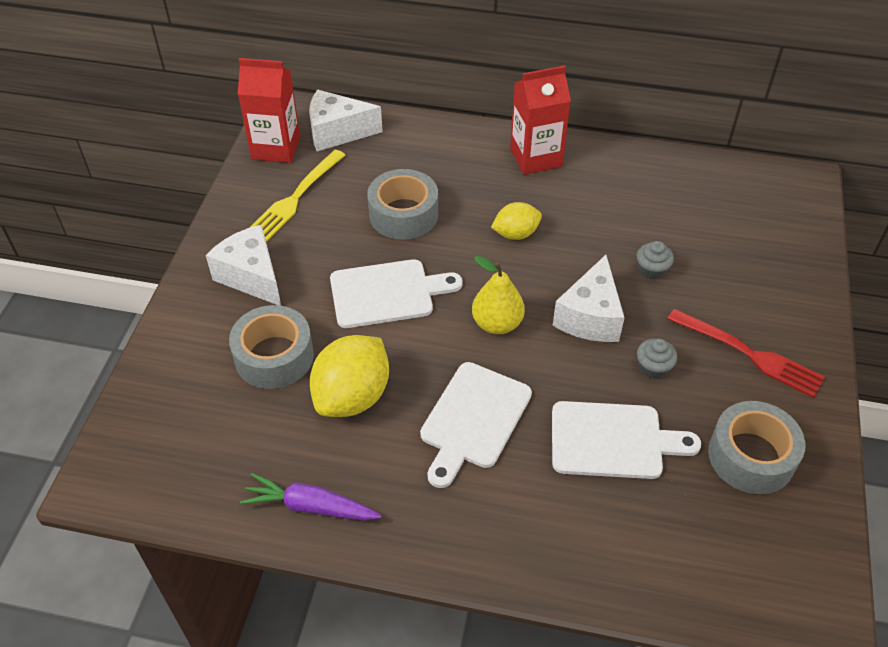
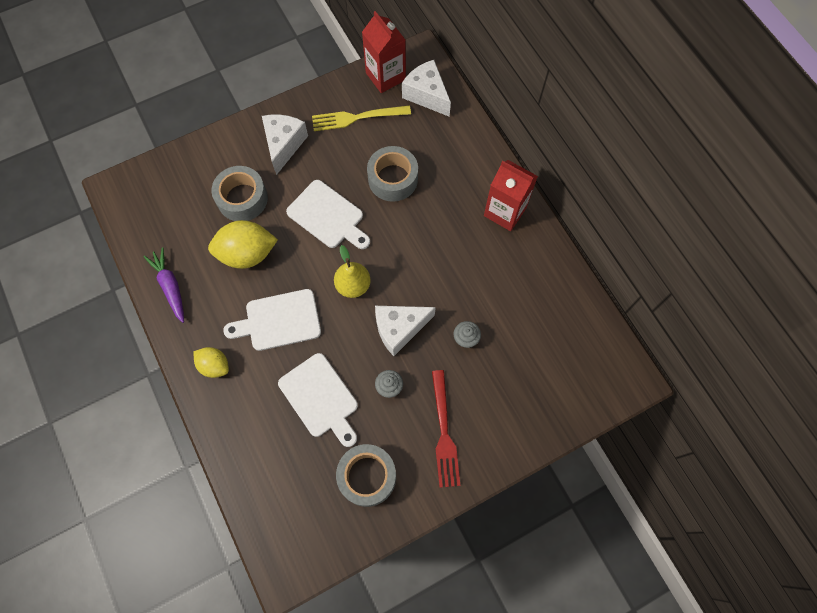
camera: 50 degrees right, 20 degrees up
(515, 234) = (430, 246): yellow lemon -> yellow lemon (214, 365)

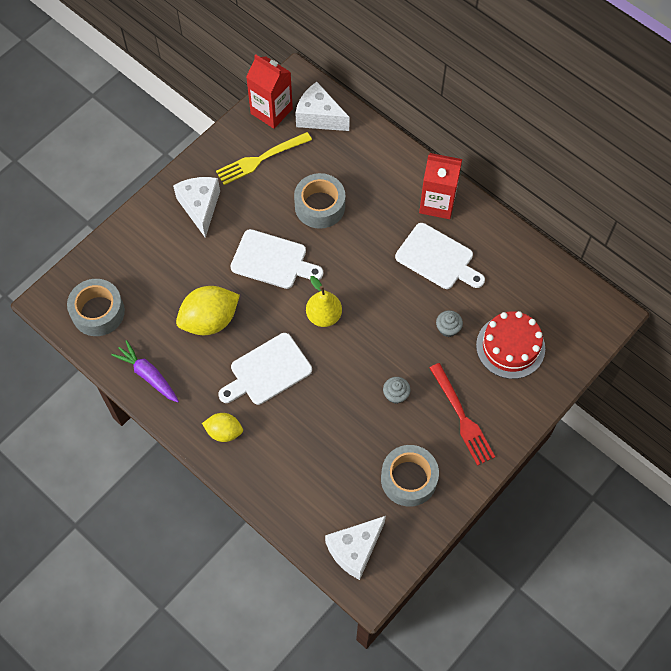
camera: 20 degrees left, 5 degrees down
(242, 199) = (182, 271): grey tape -> grey tape (98, 312)
(320, 398) = (337, 426): white cutting board -> white cutting board (437, 258)
(399, 329) = (384, 341): white cheese -> white cheese (355, 549)
(520, 378) = (510, 347): none -> red cake

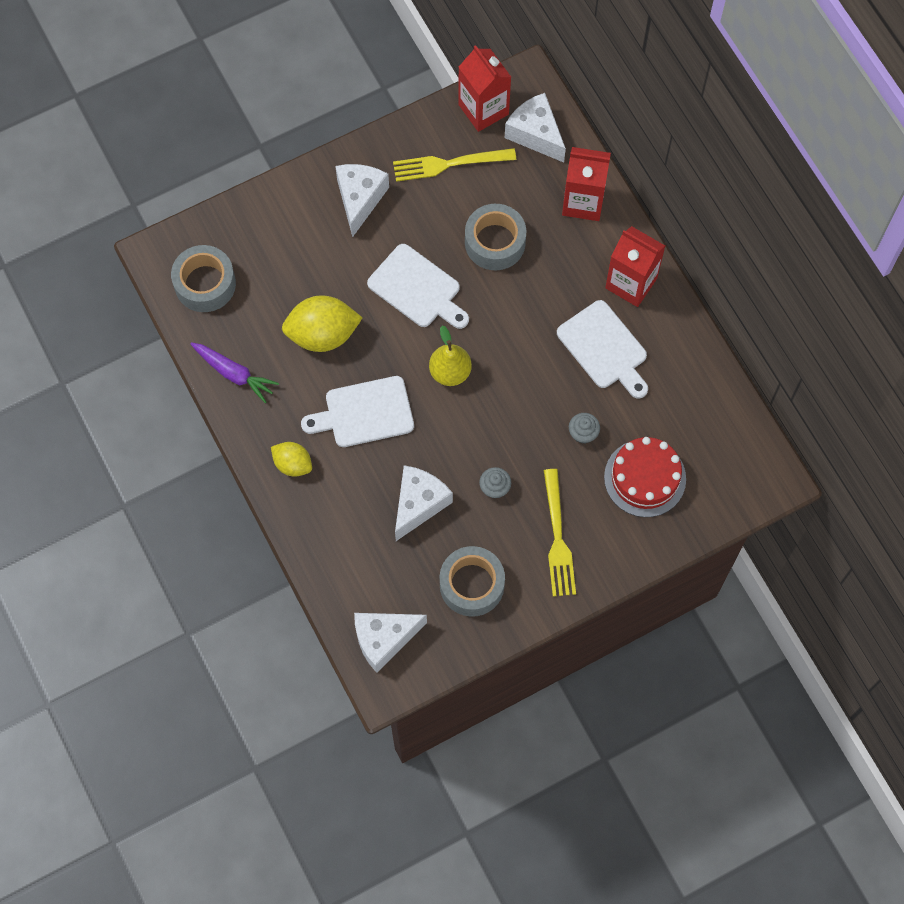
camera: 20 degrees right, 5 degrees up
(148, 375) = (234, 373): purple carrot -> purple carrot turned 150 degrees clockwise
(340, 429) = (418, 504): none -> white cheese
(376, 155) = (583, 201): none -> red carton
(462, 417) = (558, 538): red fork -> yellow fork

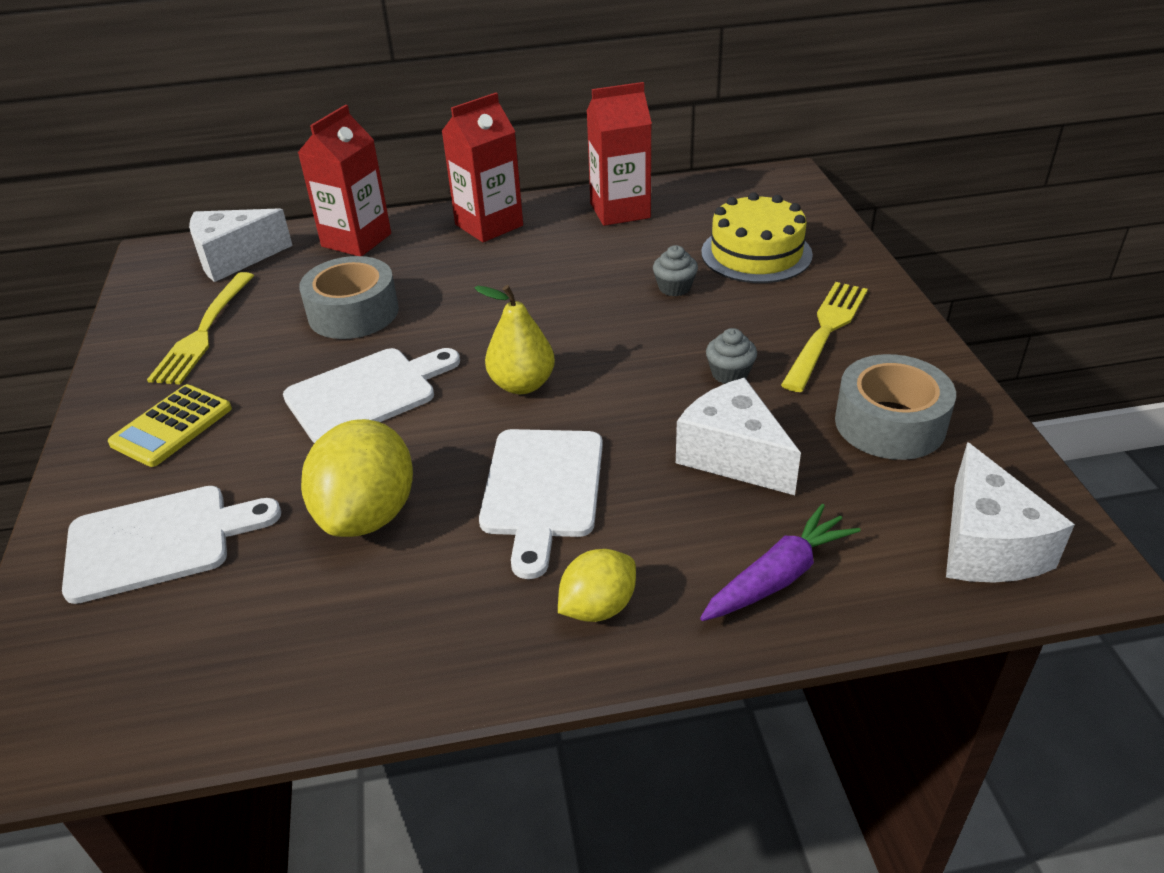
camera: 70 degrees left, 30 degrees down
(205, 284) = (140, 670): grey tape -> none
(234, 373) = (362, 662): purple carrot -> purple carrot (778, 576)
(359, 199) = (171, 426): white cheese -> yellow calculator
(483, 109) = (158, 291): red carton -> red carton (620, 211)
(558, 538) = (825, 331): yellow fork -> yellow fork turned 75 degrees counterclockwise
(604, 348) = (563, 255): white cutting board -> white cutting board (158, 541)
(645, 478) = (756, 253): red cake -> yellow cake

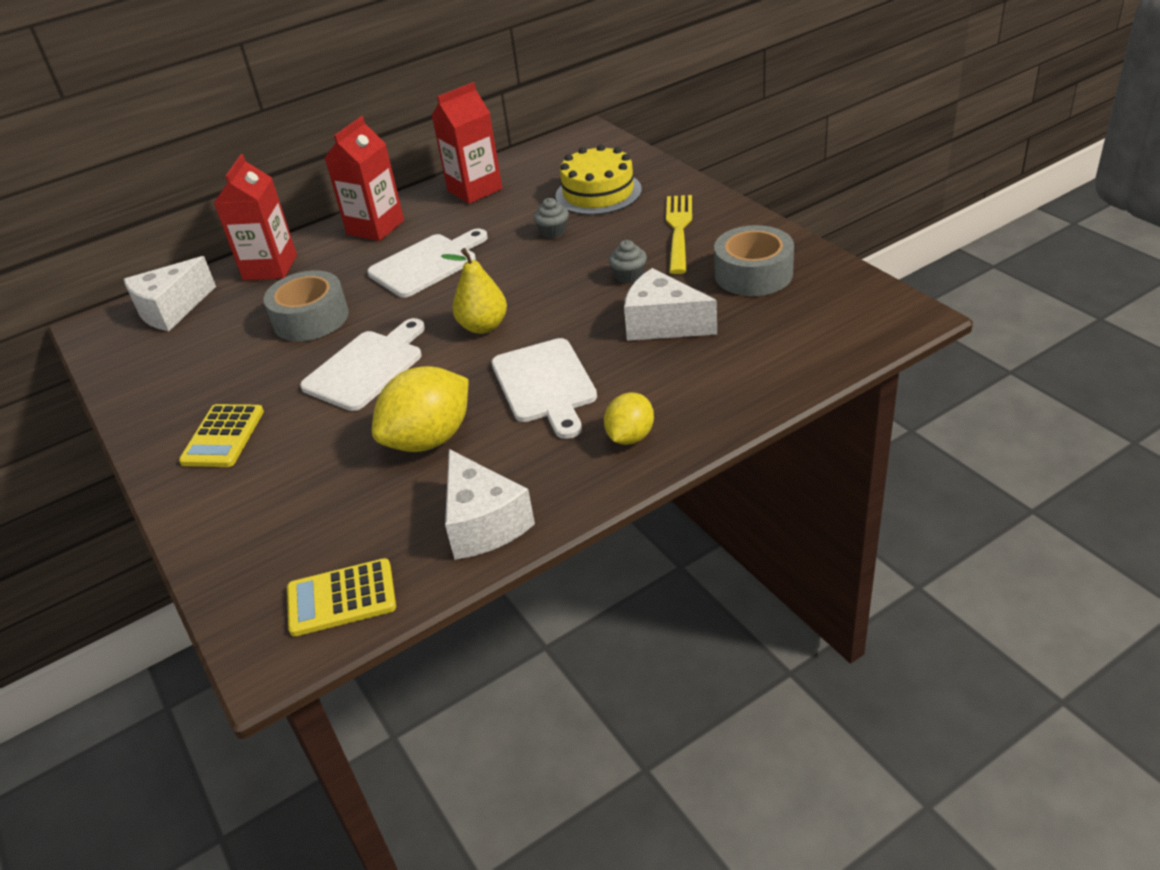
camera: 20 degrees left, 0 degrees up
(130, 698) = (341, 598): none -> yellow calculator
(158, 541) = (279, 507): white cutting board -> white cutting board (427, 264)
(204, 331) = (192, 367): yellow fork -> none
(368, 514) = (429, 439): yellow lemon -> yellow lemon turned 60 degrees clockwise
(778, 576) = (734, 382): purple carrot -> none
(986, 545) = (849, 324): white cheese -> white cheese (483, 523)

